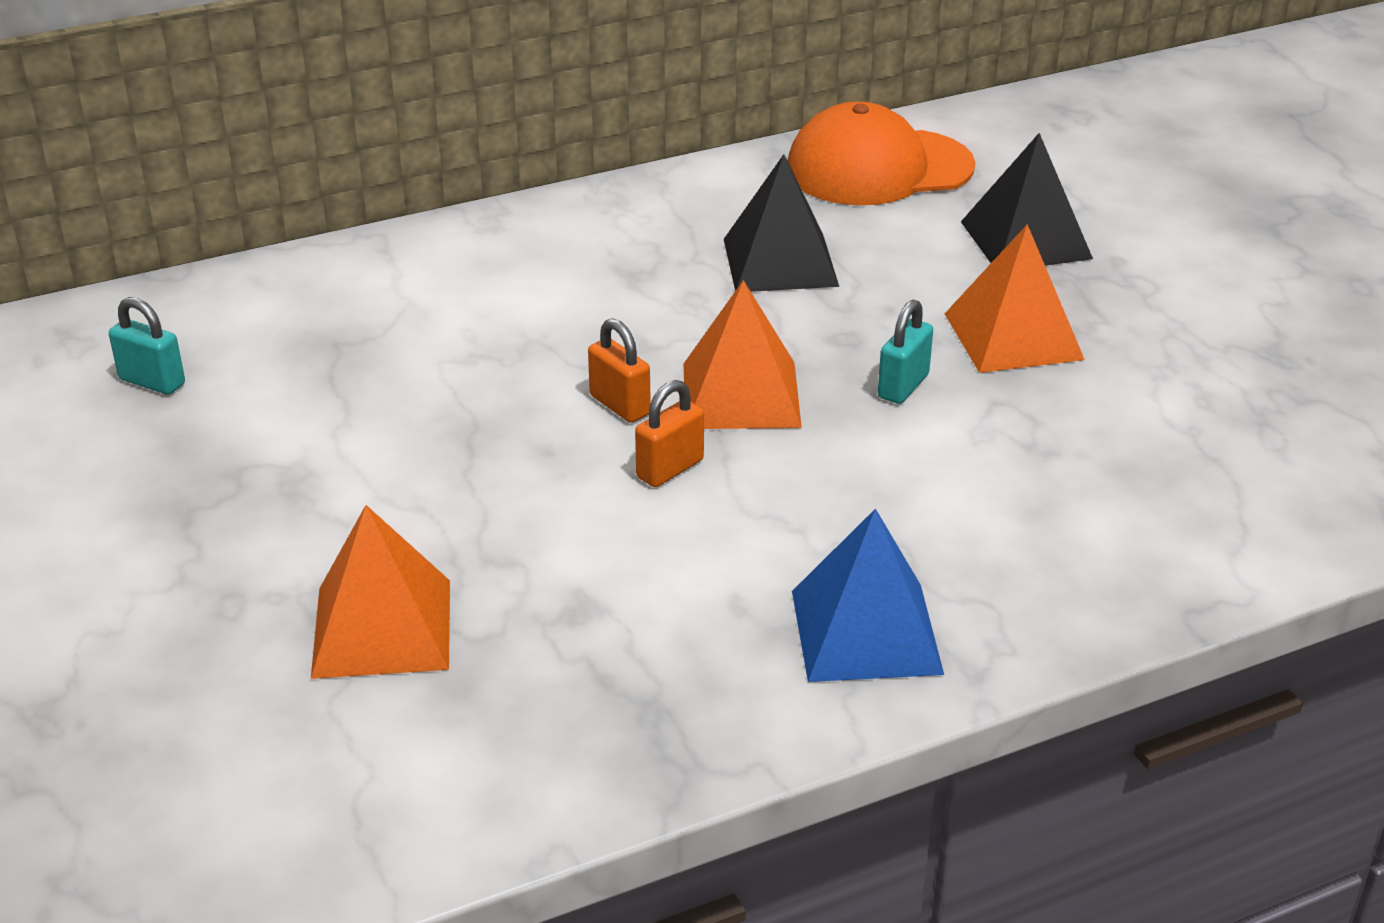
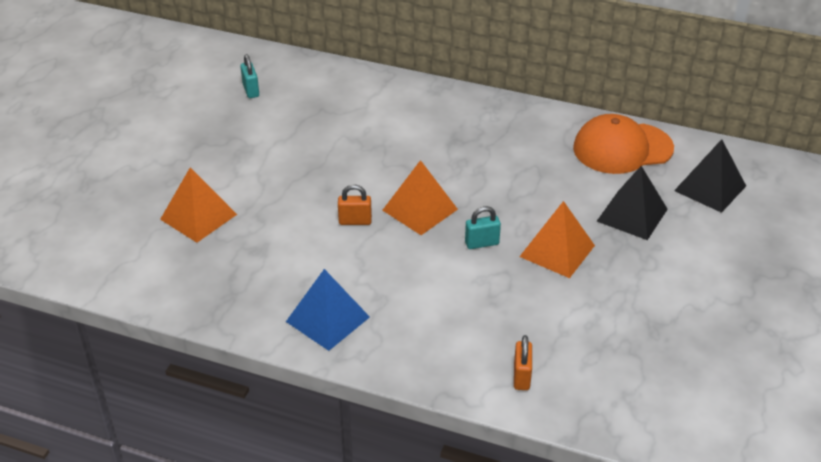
camera: 45 degrees right, 5 degrees up
(620, 405) = (374, 187): orange padlock -> orange padlock (521, 376)
(780, 262) = (516, 166): black pyramid -> black pyramid (710, 188)
(879, 168) = (622, 148): orange cap -> orange cap turned 45 degrees counterclockwise

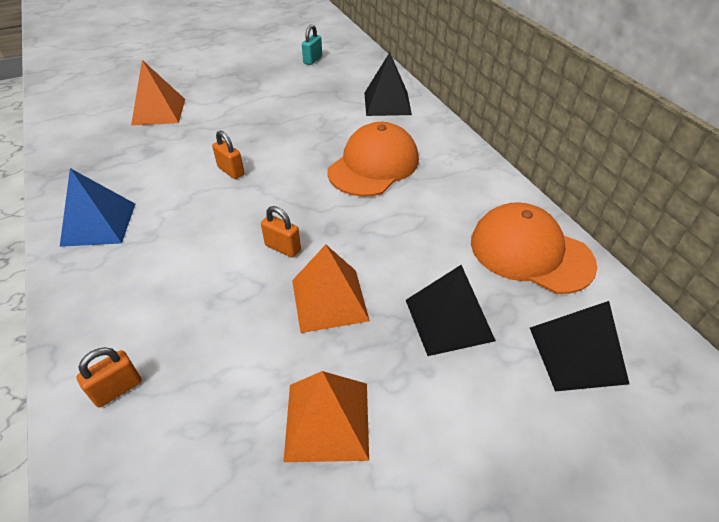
camera: 45 degrees right, 5 degrees up
(382, 96) = (387, 103): none -> black pyramid
(420, 209) = (284, 191): orange pyramid -> orange pyramid (327, 420)
(450, 152) = (373, 165): none -> orange cap
(482, 243) = (283, 248): turquoise padlock -> orange padlock

